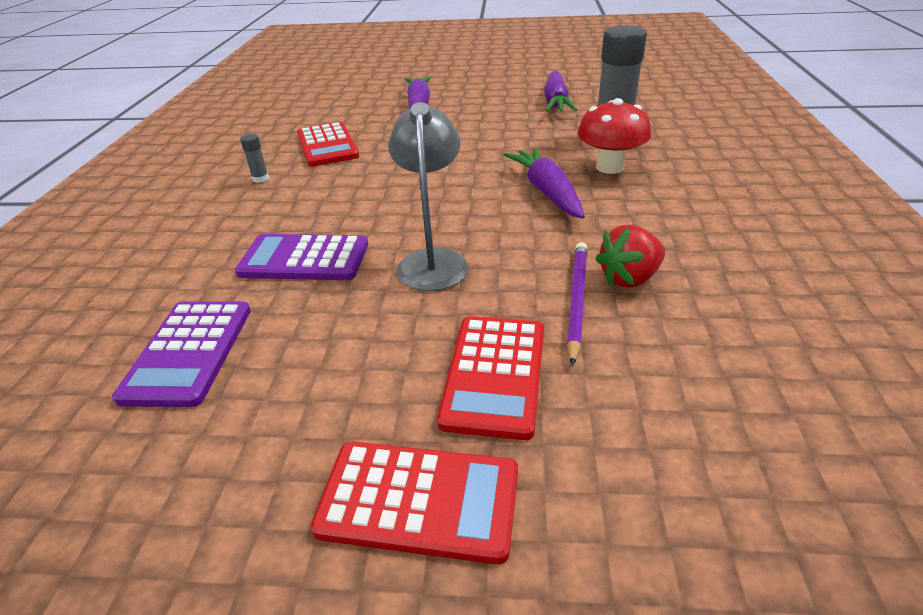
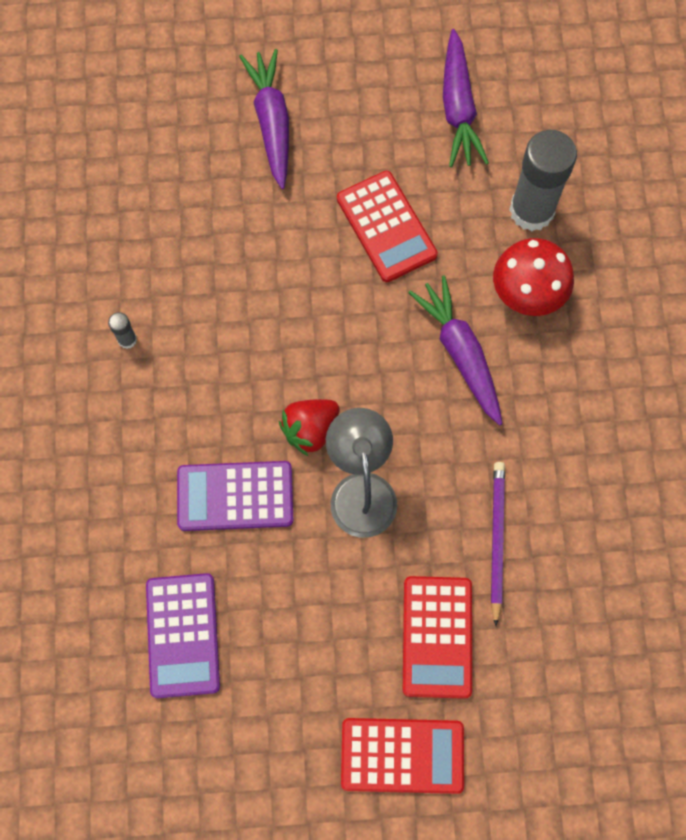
camera: 10 degrees left, 35 degrees up
(327, 145) = (180, 251): red calculator -> red calculator (386, 227)
(629, 278) = (542, 504): red strawberry -> red strawberry (310, 430)

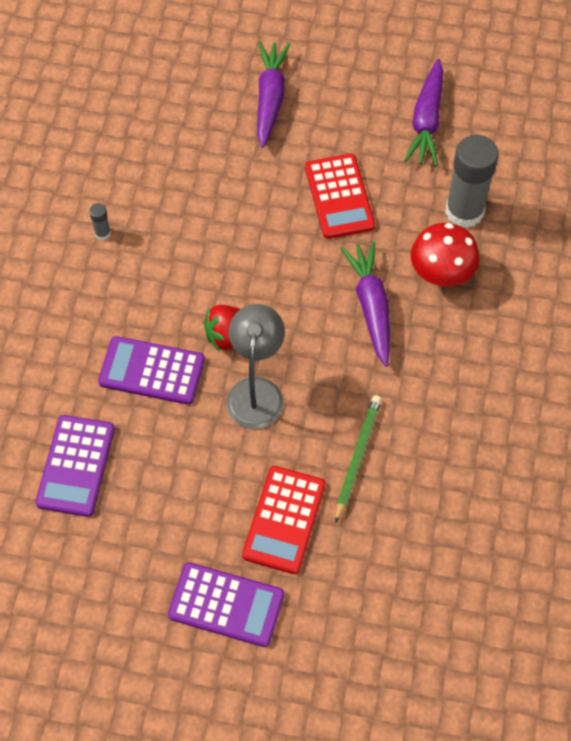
camera: 15 degrees right, 10 degrees down
(402, 755) = (226, 605): red calculator -> purple calculator
(496, 540) = (357, 457): purple pencil -> green pencil

